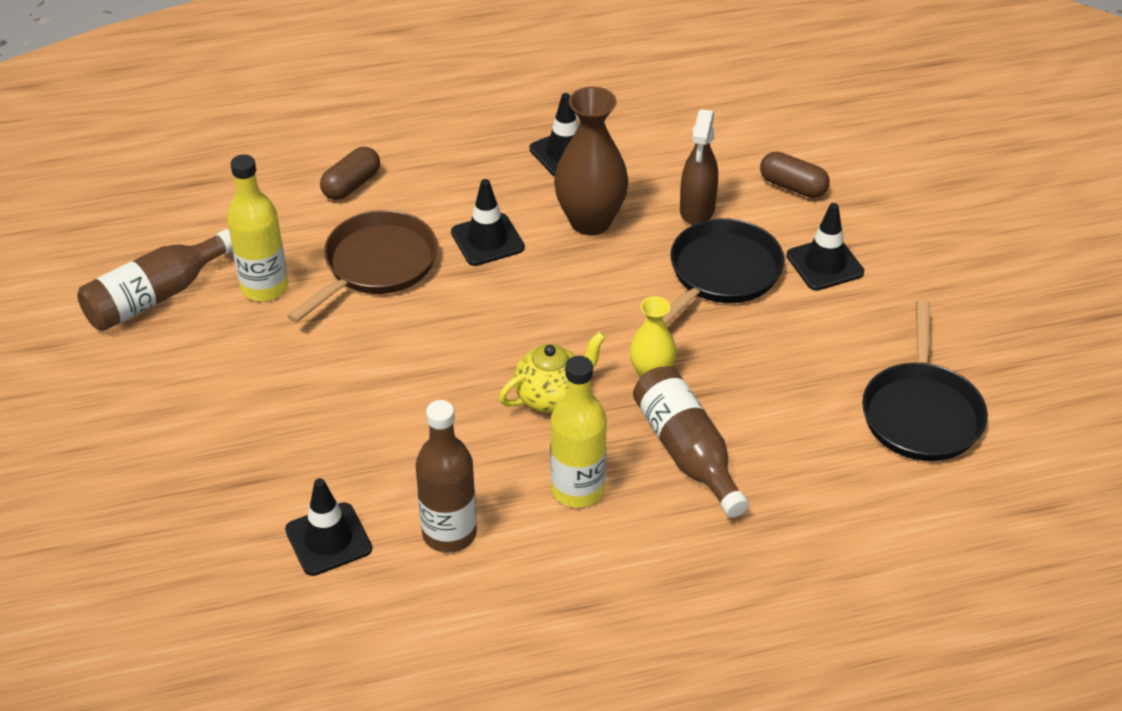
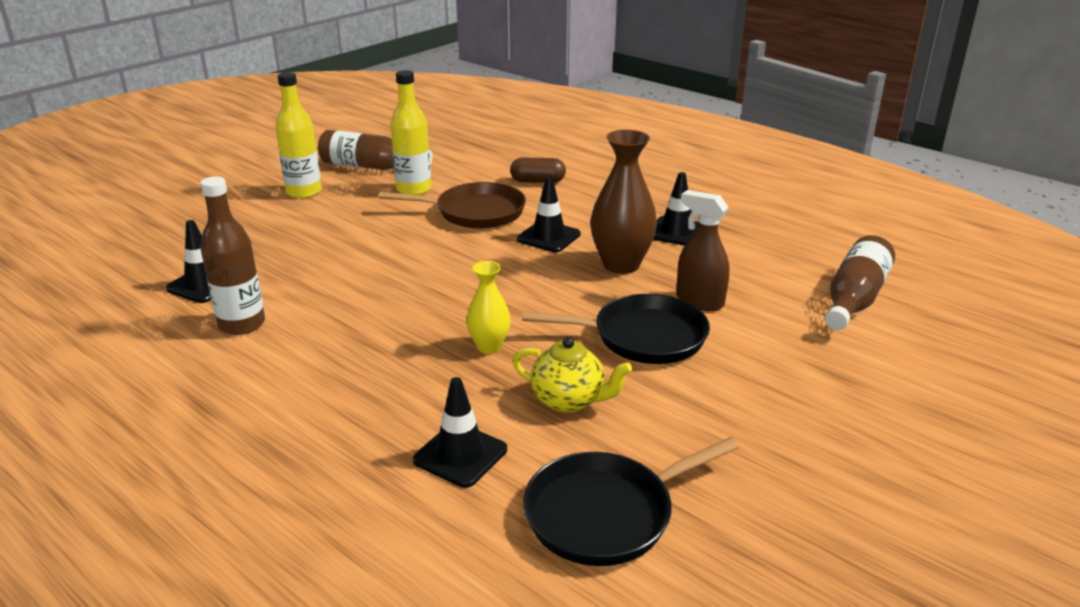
camera: 55 degrees right, 15 degrees down
(552, 396) = (419, 314): yellow teapot -> yellow teapot (569, 400)
(577, 489) = (330, 359): yellow bottle -> yellow bottle (304, 192)
(687, 452) = (418, 394): brown bottle -> brown bottle (854, 299)
(697, 210) = (699, 301): brown spray bottle -> brown spray bottle turned 60 degrees clockwise
(793, 186) = (796, 333): brown capsule -> none
(825, 264) = (727, 383): black traffic cone -> black traffic cone (460, 455)

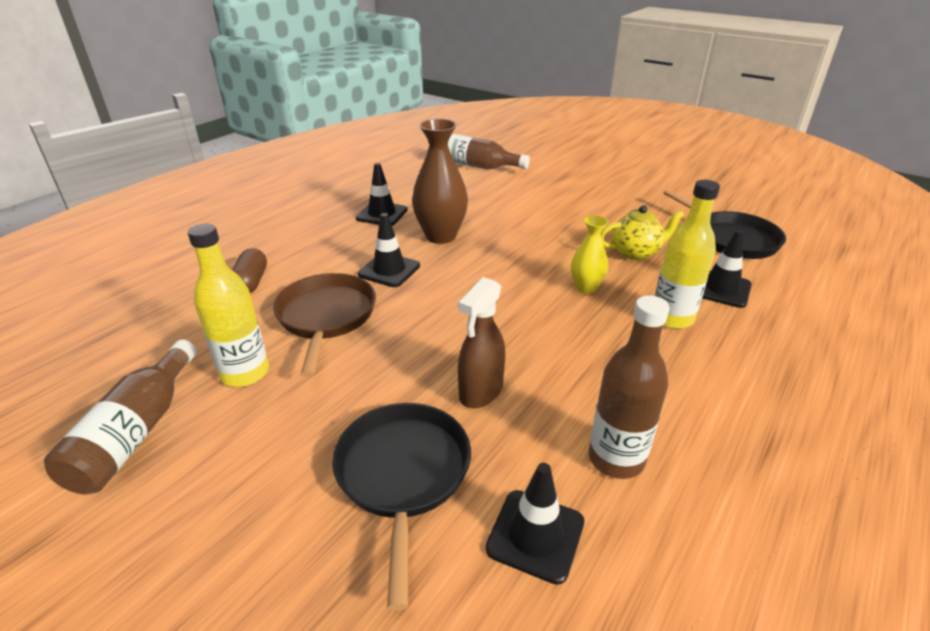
camera: 95 degrees left, 5 degrees up
(304, 192) = (215, 497): yellow bottle -> yellow bottle (672, 318)
(569, 400) = (635, 252): yellow teapot -> yellow teapot turned 60 degrees clockwise
(642, 337) = (546, 228): black pan -> black pan (403, 475)
(699, 301) = (491, 209): brown spray bottle -> brown spray bottle (480, 392)

